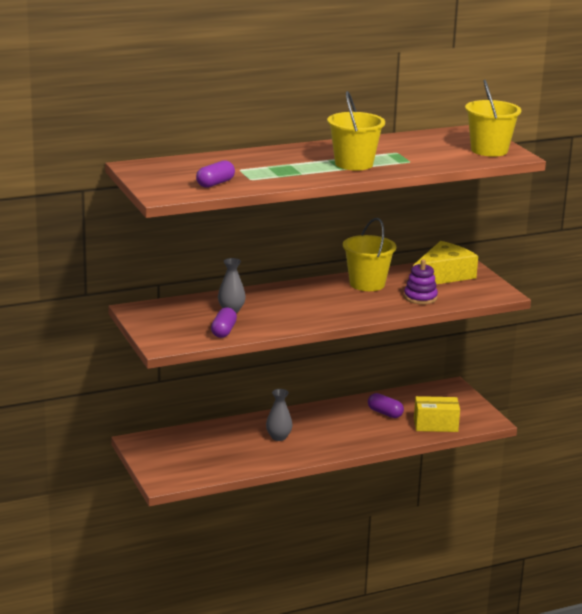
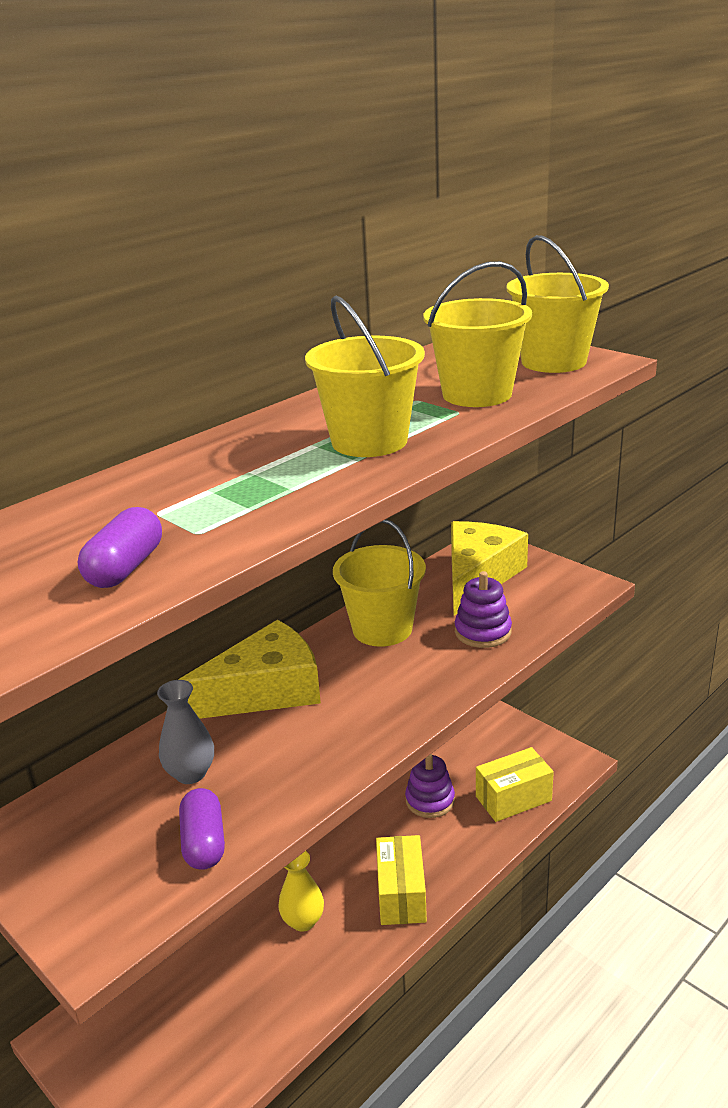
camera: 20 degrees left, 5 degrees up
(278, 437) = (303, 921): grey vase -> yellow vase
(286, 292) = (264, 691): none -> yellow cheese
(339, 442) = (401, 894): none -> yellow box
(385, 413) = (430, 800): purple capsule -> purple stacking toy
(428, 156) = (477, 394): none -> yellow bucket

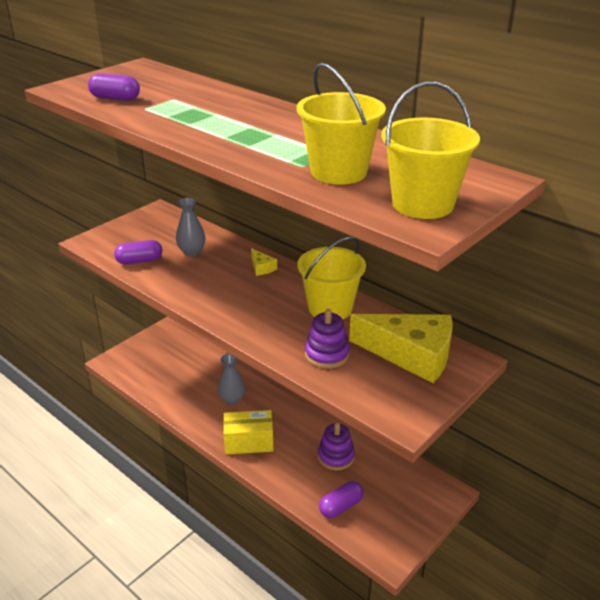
camera: 85 degrees right, 5 degrees up
(264, 691) = (261, 267): yellow cheese -> yellow cheese, size x0.41
(303, 921) = (232, 399): yellow vase -> grey vase
(369, 441) = (252, 140): yellow bucket -> none
(513, 798) = (340, 506): yellow box -> purple capsule

